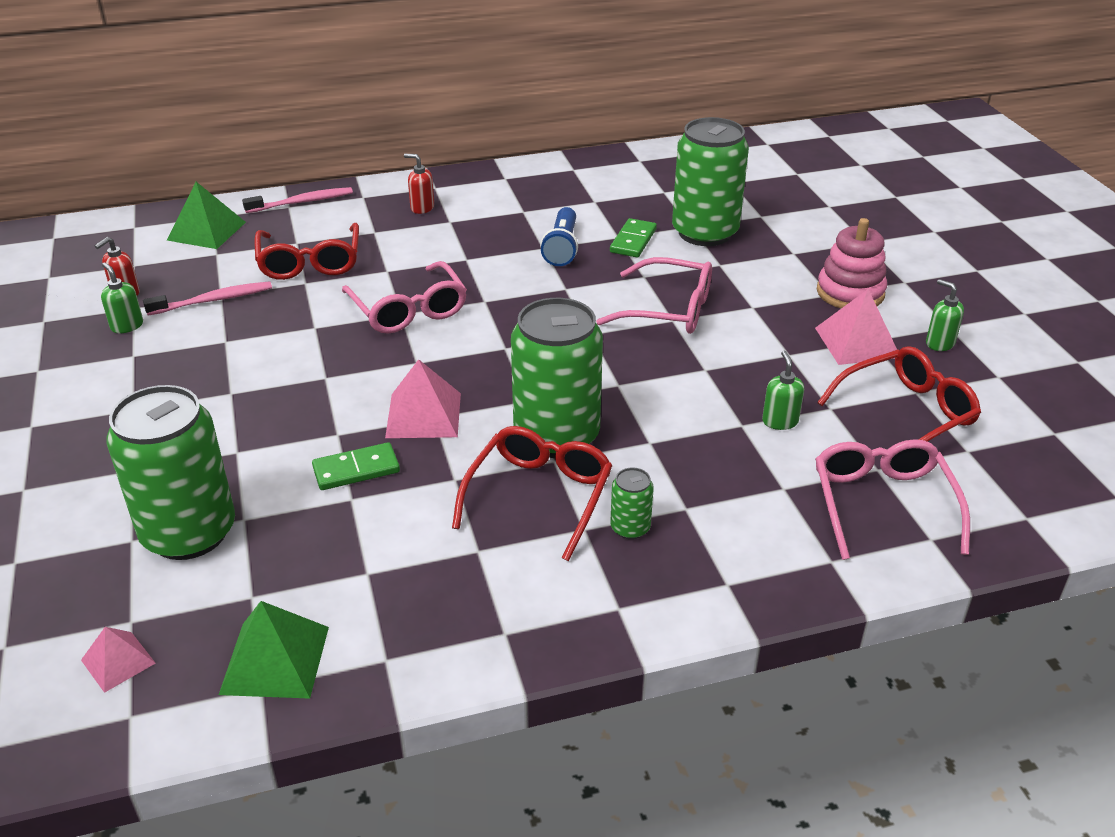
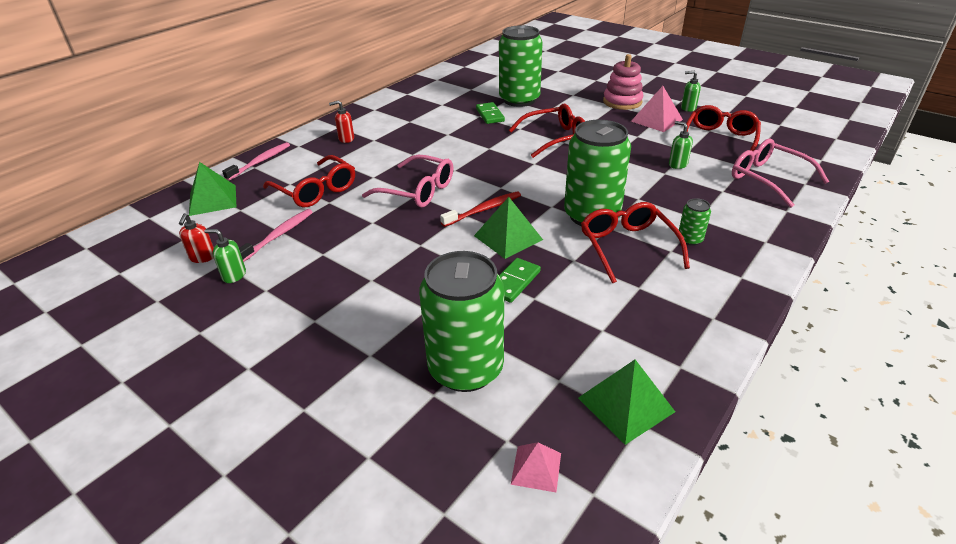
camera: 35 degrees left, 0 degrees up
(424, 415) = (508, 237): pink pyramid -> green pyramid
(445, 368) = (483, 210): none -> red toothbrush
(562, 248) = (458, 130): blue flashlight -> none
(669, 310) = (555, 138): pink glasses -> red glasses

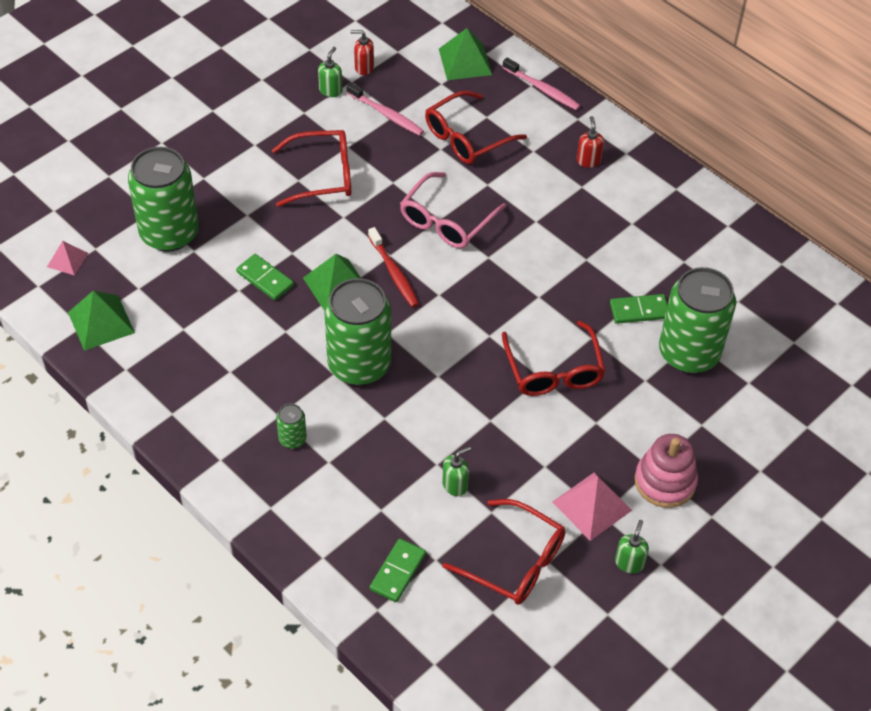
camera: 95 degrees right, 15 degrees up
(627, 246) = (295, 380): red glasses -> red glasses (323, 175)
(767, 179) = (398, 572): pink glasses -> green domino

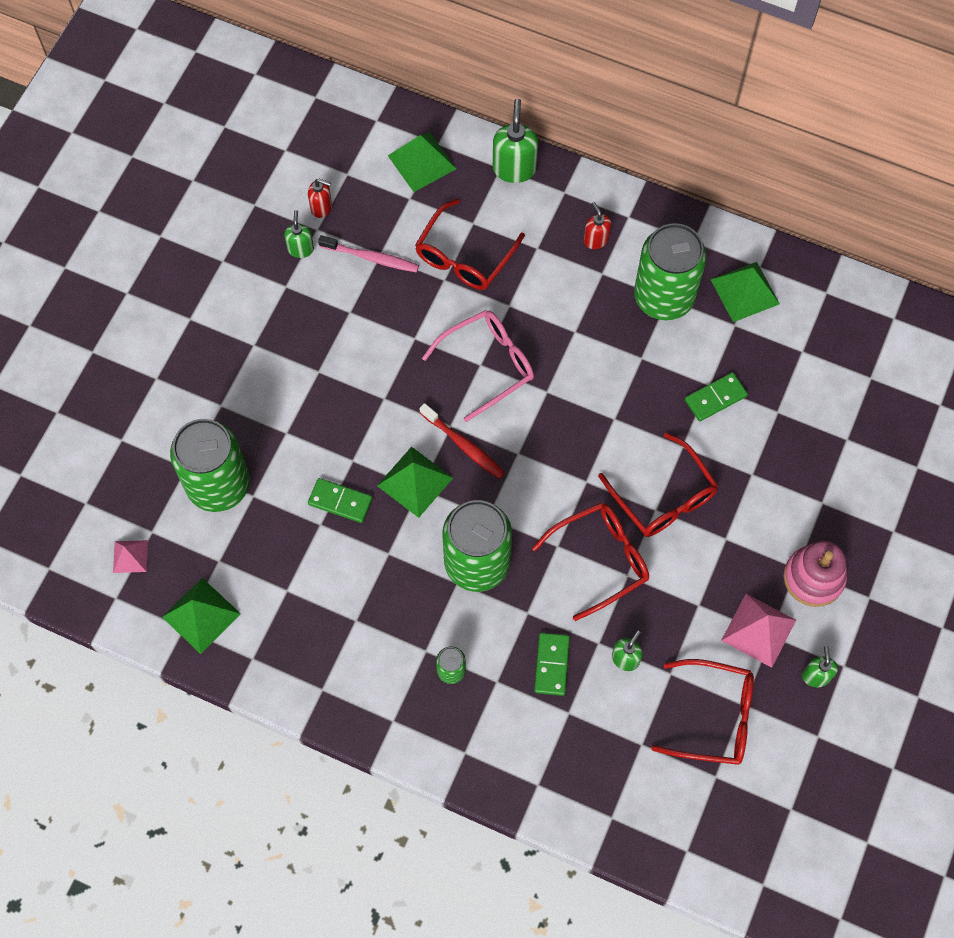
camera: 20 degrees left, 15 degrees up
(323, 175) = (341, 356): red glasses -> red glasses (601, 559)
(364, 67) = (321, 207): red soap dispenser -> red soap dispenser turned 150 degrees counterclockwise
(398, 572) = (613, 771): green domino -> green domino (552, 665)
(446, 221) = (488, 364): pink glasses -> pink glasses turned 135 degrees counterclockwise
(542, 89) = (514, 168): pink toothbrush -> green soap dispenser
(689, 353) = (780, 428): green can -> green can (664, 297)
(705, 239) = (744, 291): none -> green pyramid

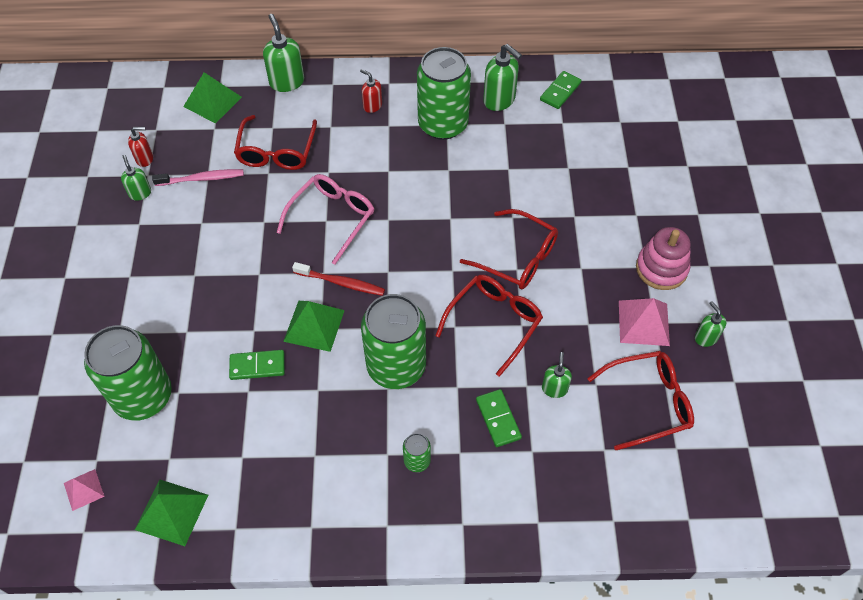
camera: 25 degrees left, 10 degrees down
(715, 398) = (518, 176): green domino -> green domino (560, 91)
(744, 291) = (499, 100): green pyramid -> green soap dispenser

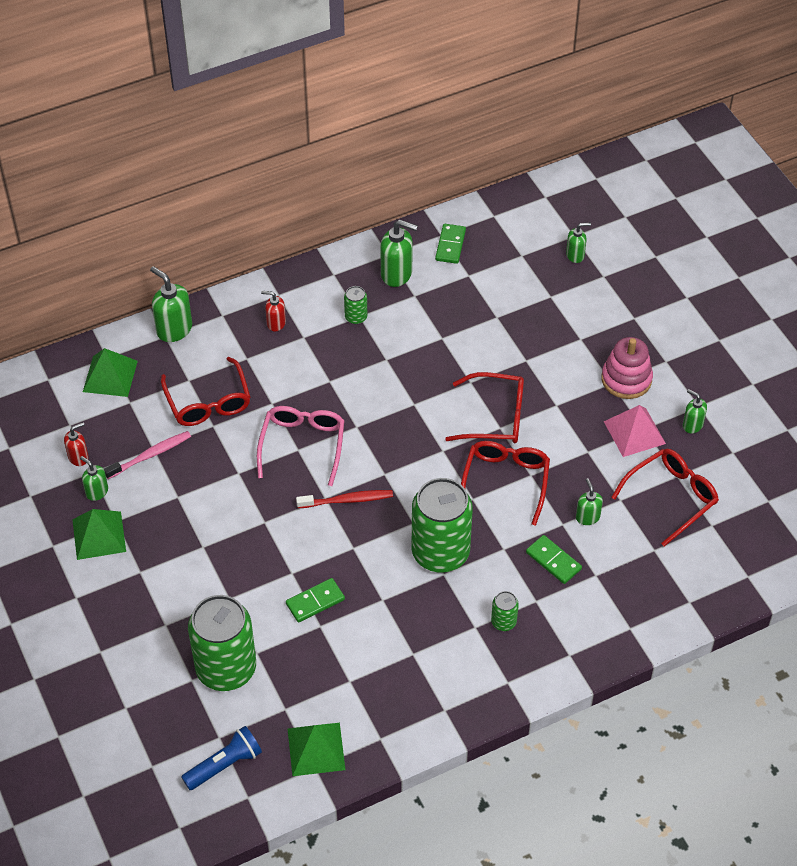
camera: 25 degrees left, 5 degrees down
(84, 489) = (224, 764): pink pyramid -> blue flashlight
(314, 325) = (345, 547): green pyramid -> green pyramid (99, 535)
(443, 124) = (356, 317): green can -> green can, size x0.43
(670, 138) = (575, 255): none -> green soap dispenser

